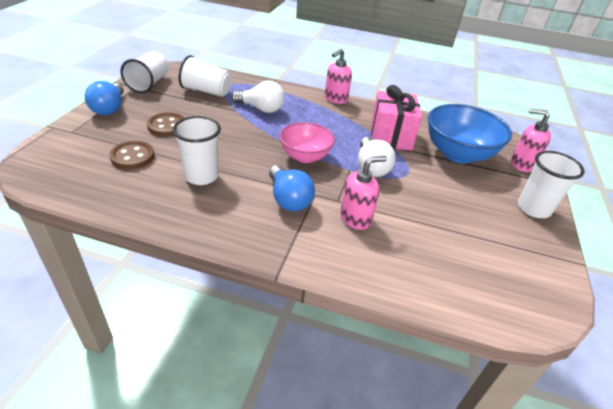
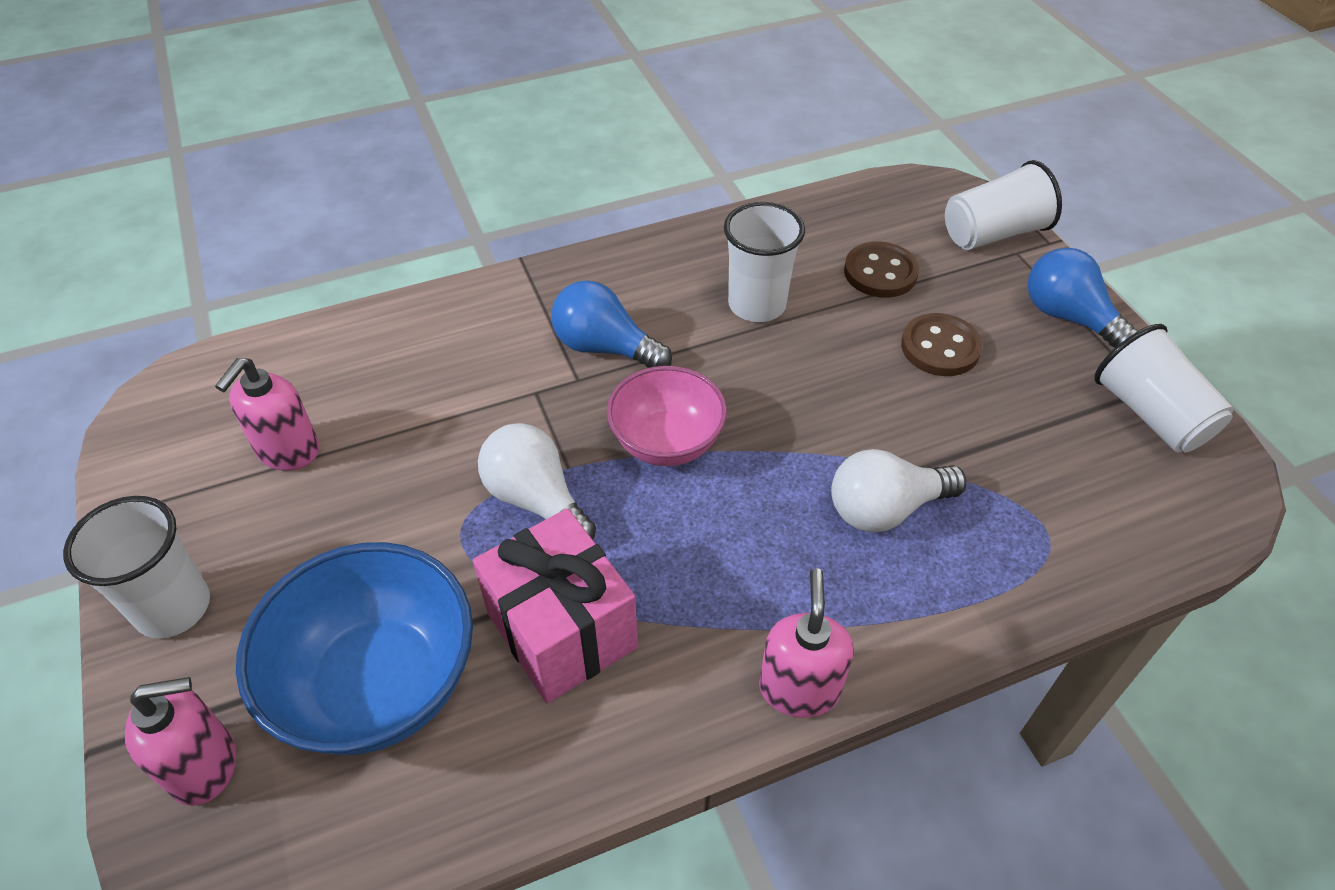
camera: 145 degrees right, 10 degrees up
(206, 91) = (1043, 477): white cup -> white cup (993, 233)
(355, 218) = (486, 379): pink soap dispenser -> pink soap dispenser (288, 451)

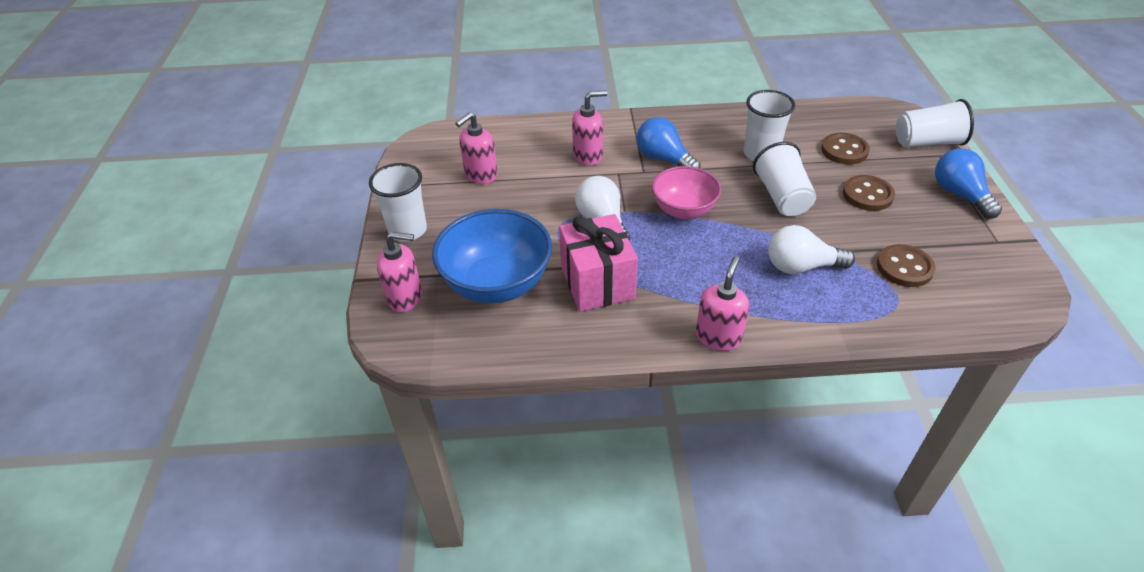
camera: 20 degrees right, 5 degrees down
(474, 368) = (588, 156): none -> pink soap dispenser
(1037, 471) = (904, 267): none -> brown button
(1150, 414) = (993, 254): white cup -> white cup (782, 197)

